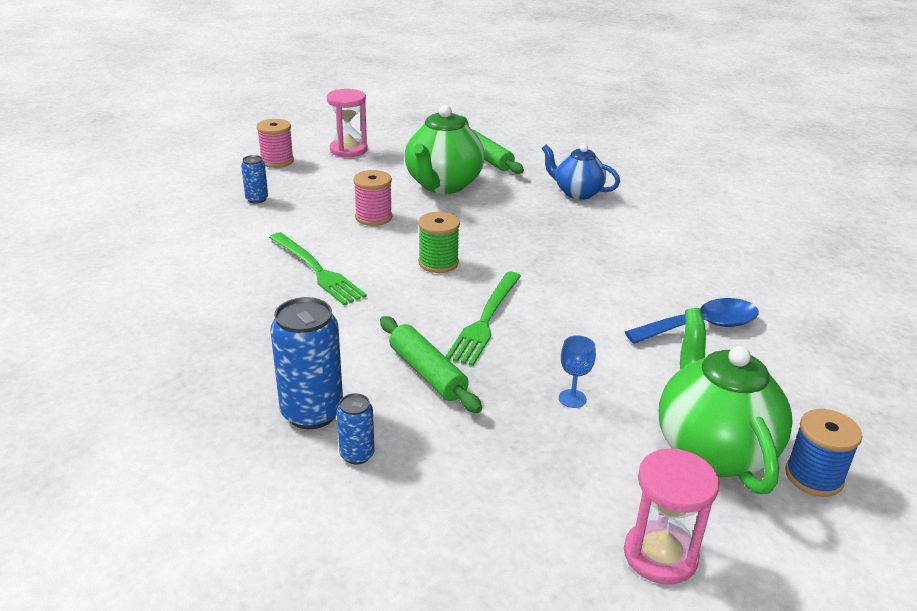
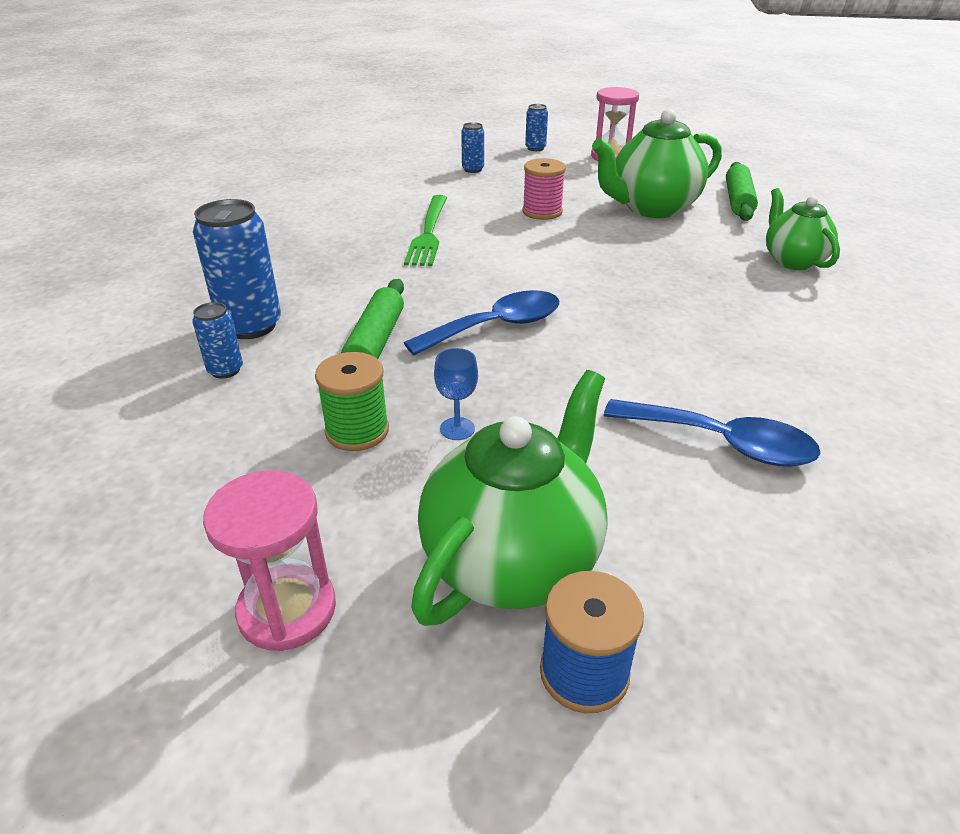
camera: 45 degrees right, 5 degrees up
(277, 161) = (535, 148): pink spool -> blue can
(438, 263) = (536, 266): green spool -> green spool (357, 431)
(485, 320) = (496, 326): green fork -> blue spoon
(577, 193) = (793, 261): blue teapot -> green teapot

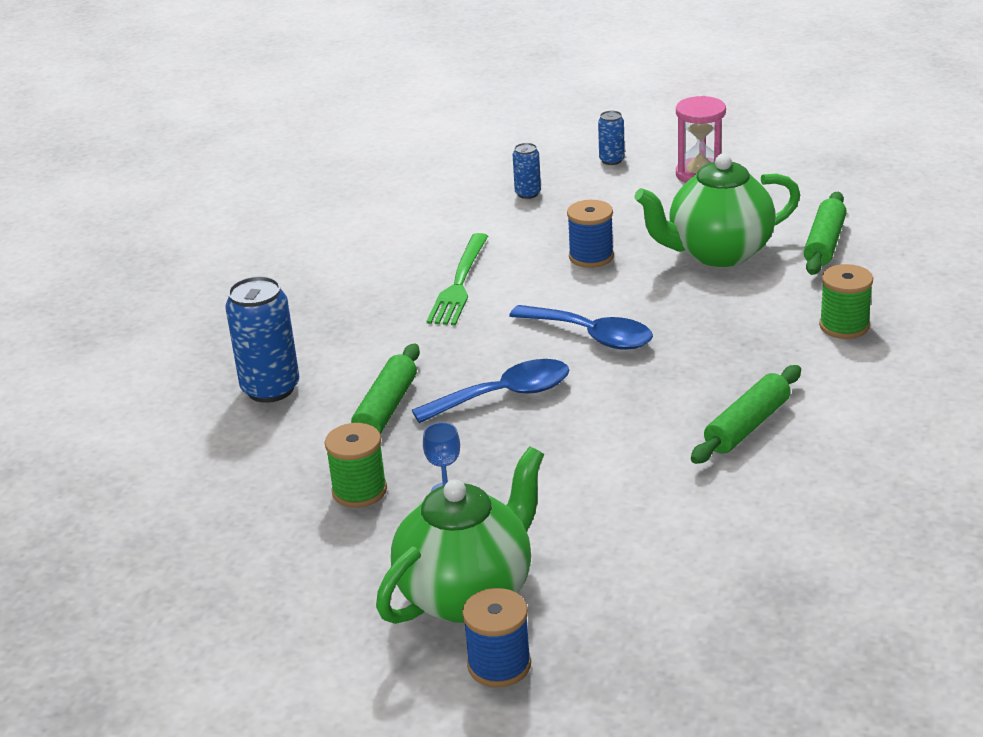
camera: 10 degrees right, 5 degrees down
(225, 370) = (247, 432): blue can -> none
(287, 610) = (294, 618): pink hourglass -> none
(542, 212) = (591, 257): pink spool -> blue spool
(722, 443) = (675, 512): blue spoon -> blue spoon (592, 336)
(752, 349) = (747, 426): none -> green rolling pin
(793, 261) = (844, 326): green teapot -> green spool

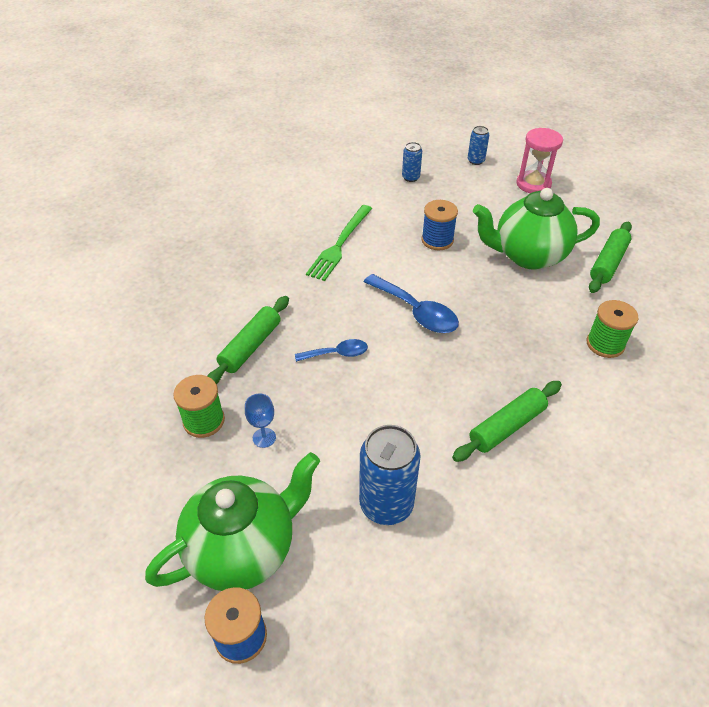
camera: 10 degrees right, 15 degrees up
(270, 389) = (180, 310): blue can -> blue can (386, 504)
(504, 395) = (337, 354): blue spoon -> blue spoon, size x0.60

